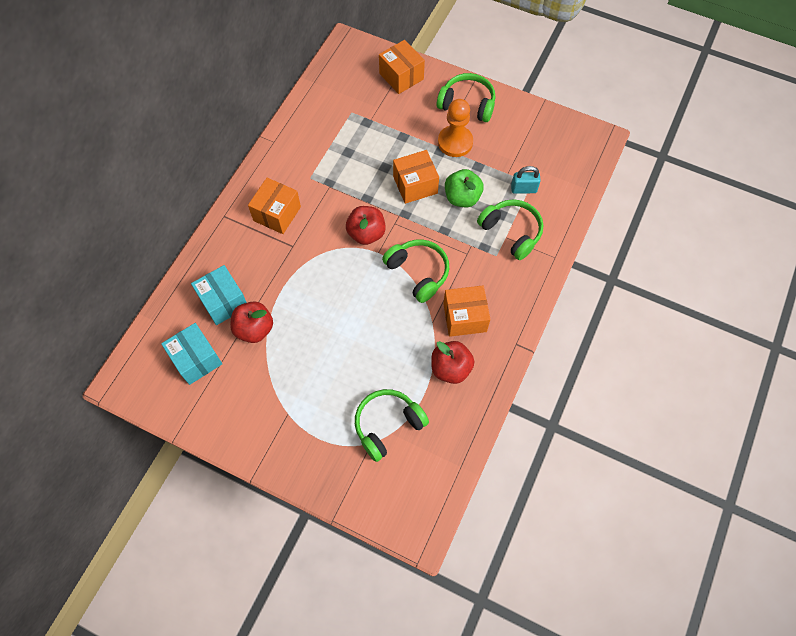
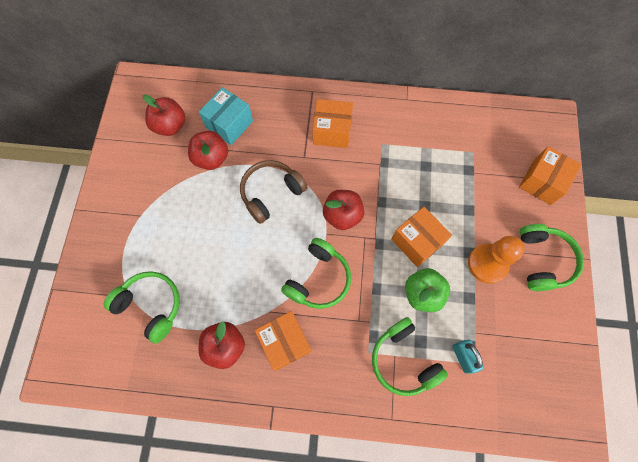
camera: 70 degrees right, 5 degrees up
(196, 359) = (170, 126): turquoise box -> red apple
(317, 286) = (271, 193): none -> brown headphones
(511, 232) = (403, 360): green headphones -> green headphones turned 120 degrees clockwise

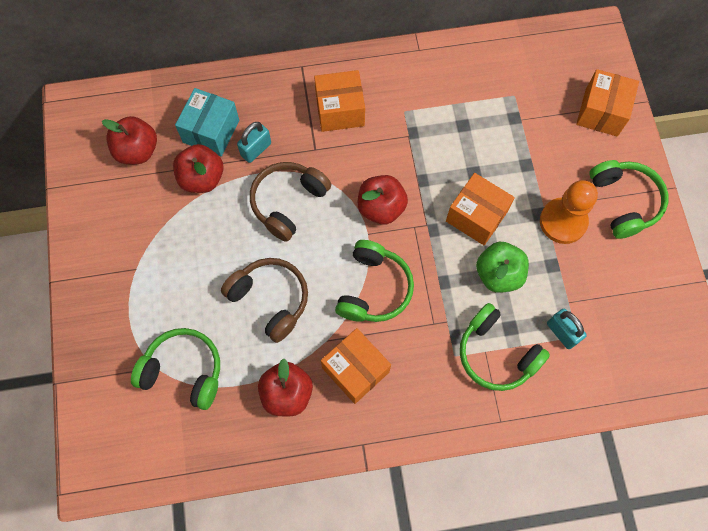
camera: 15 degrees left, 0 degrees up
(234, 266) = (270, 299): none -> brown headphones
(259, 146) = (256, 149): none -> turquoise padlock

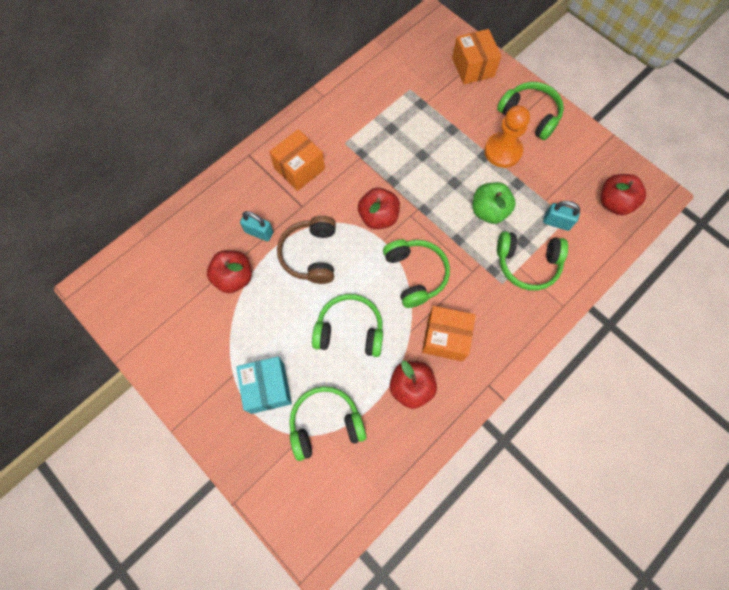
camera: 35 degrees left, 0 degrees up
(137, 150) = (168, 289): red apple -> red apple (614, 203)
(211, 131) = (215, 240): turquoise box -> turquoise box (267, 388)
(256, 149) = (259, 232): turquoise padlock -> turquoise padlock turned 75 degrees counterclockwise
(270, 299) = (349, 330): brown headphones -> green headphones
(476, 216) = (446, 182): orange box -> none

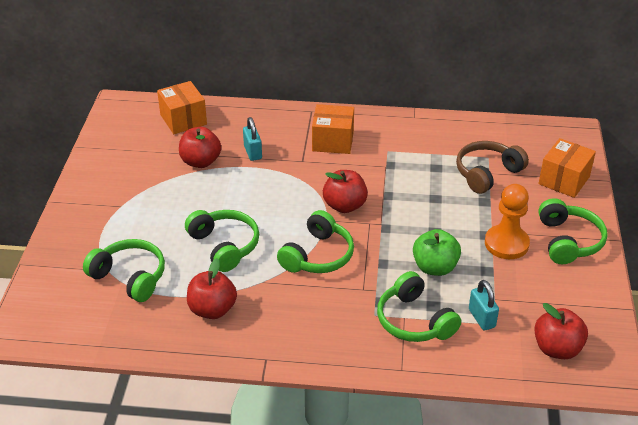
camera: 50 degrees right, 30 degrees down
(267, 388) = (128, 229): turquoise box -> none
(311, 254) = (266, 188): brown headphones -> brown headphones (487, 173)
(445, 338) = (280, 306): orange box -> orange box (183, 119)

